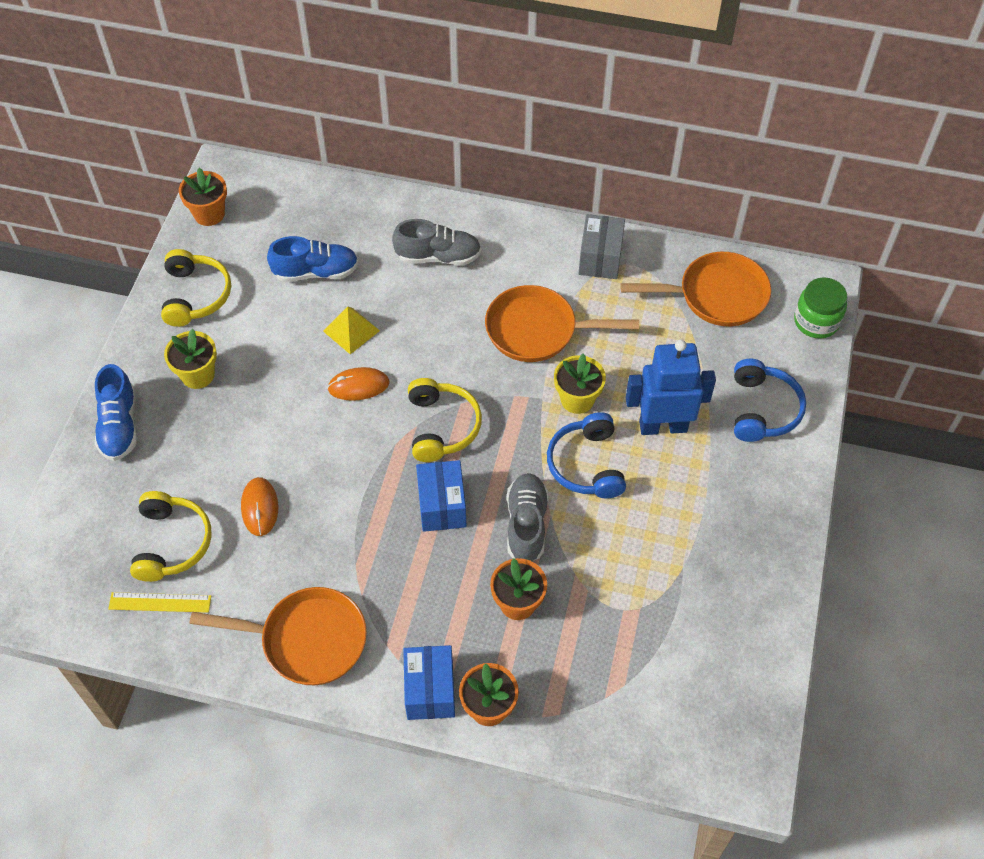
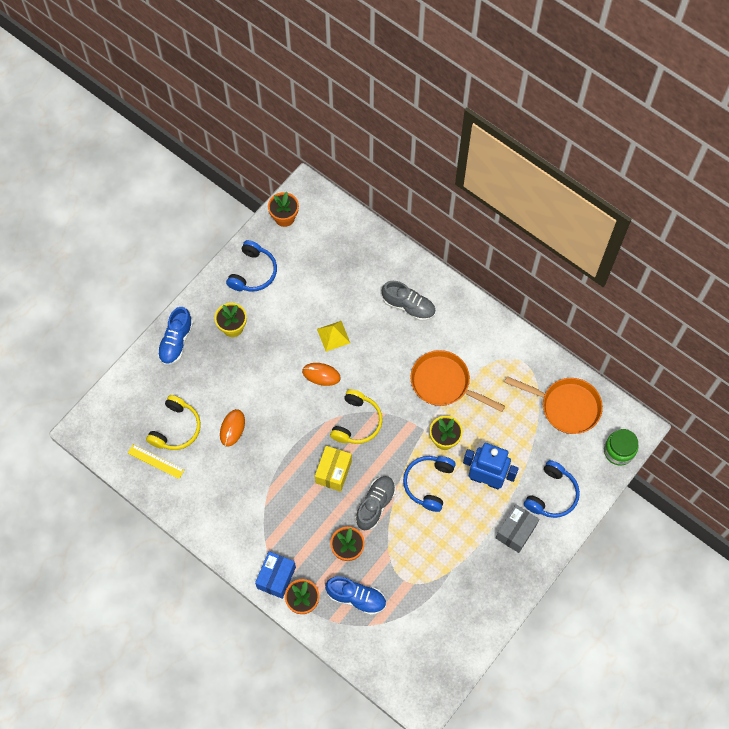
camera: 25 degrees right, 10 degrees up
(195, 295) = (253, 272): yellow headphones -> blue headphones
(306, 640) = (224, 519): orange pan -> none
(316, 272) = (330, 286): blue shoe -> blue shoe (356, 598)
(442, 505) = (333, 472): blue box -> yellow box
(600, 258) = (507, 350): grey box -> grey box (515, 532)

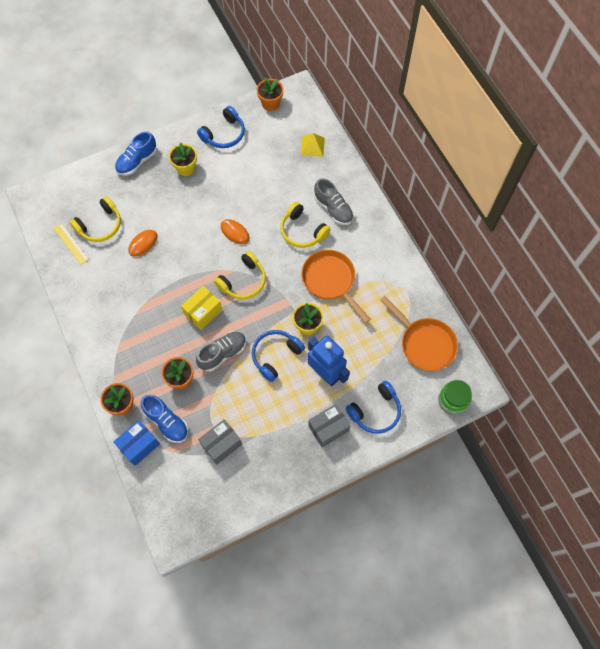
camera: 25 degrees right, 0 degrees up
(276, 578) = (112, 375): blue box -> blue box (139, 445)
(333, 336) = (260, 206): yellow pyramid -> yellow pyramid (312, 146)
(389, 343) = (302, 231): none -> yellow headphones
(421, 594) = (221, 444): none -> grey box

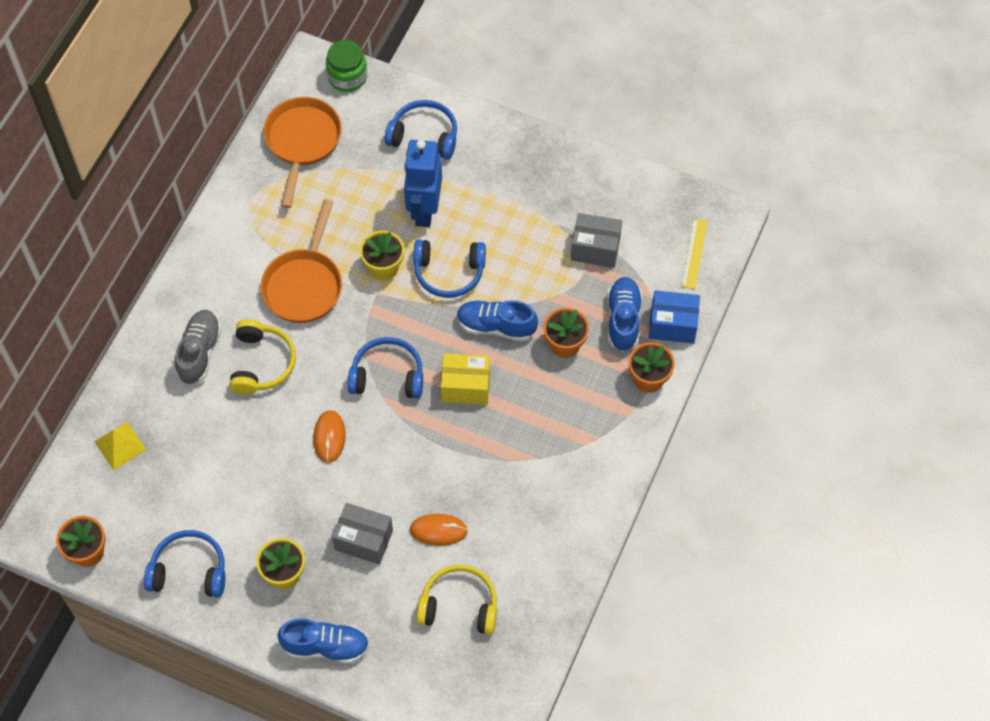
camera: 130 degrees left, 5 degrees down
(71, 243) = (515, 618): yellow ruler -> yellow ruler (694, 254)
(223, 353) = (496, 326): grey shoe -> blue shoe
(243, 281) = (387, 376): yellow headphones -> blue headphones
(328, 428) = (483, 165): grey box -> grey box (364, 540)

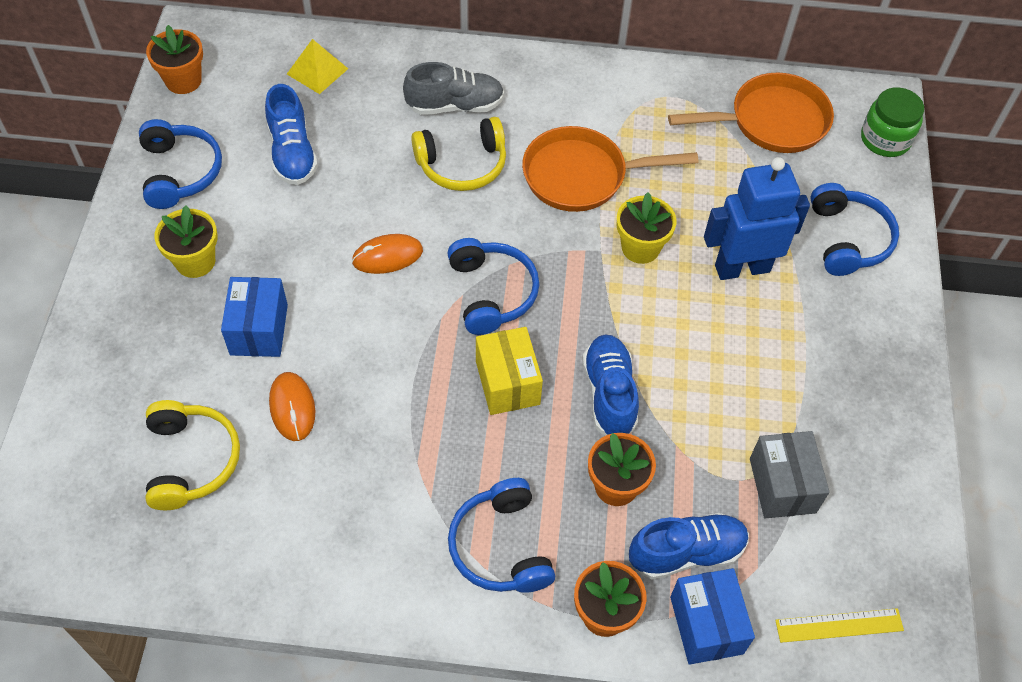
camera: 70 degrees right, 5 degrees down
(326, 646) = (108, 329): blue shoe -> blue shoe (292, 153)
(364, 540) = (259, 329): grey box -> blue box
(449, 272) = (665, 319): blue headphones -> blue headphones (501, 546)

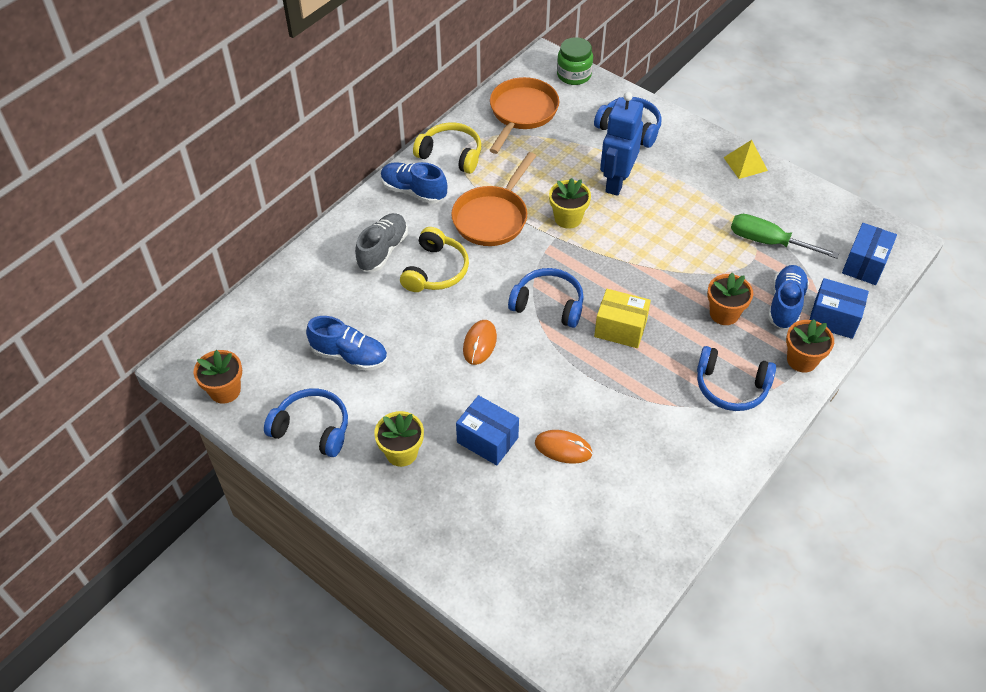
camera: 55 degrees left, 5 degrees down
(191, 460) = (567, 523): yellow headphones -> yellow headphones (451, 154)
(317, 71) = (286, 309): yellow pyramid -> yellow pyramid (745, 164)
(609, 394) = (661, 285): blue shoe -> blue shoe (413, 191)
(782, 485) = (769, 242): grey box -> green screwdriver
(839, 625) = (864, 264): yellow ruler -> blue box

